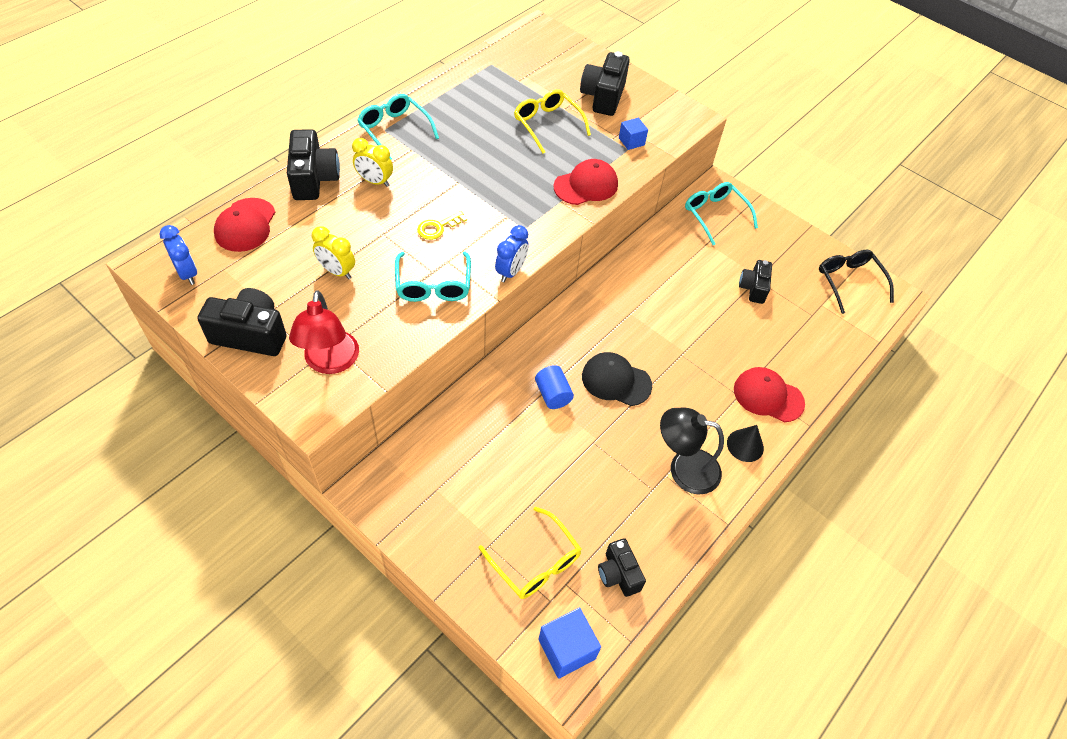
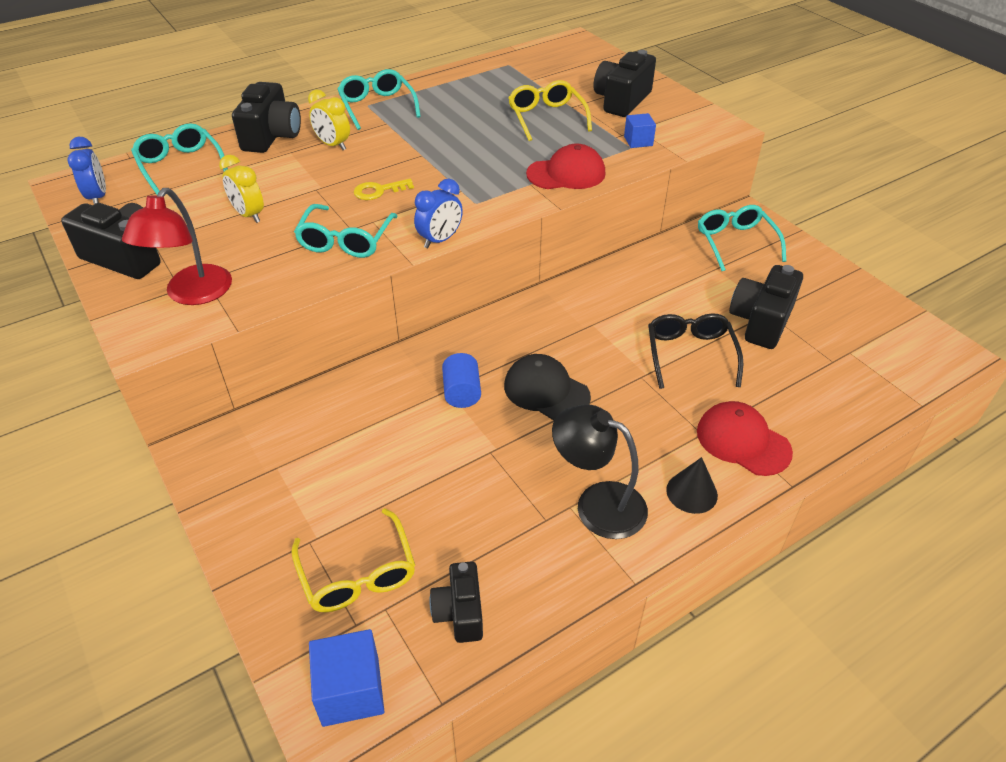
camera: 20 degrees right, 10 degrees down
(245, 225) = (180, 165): red cap -> turquoise glasses
(753, 288) = (761, 321): black camera -> black camera, size x1.57
(849, 282) = (895, 333): black glasses -> black glasses (690, 354)

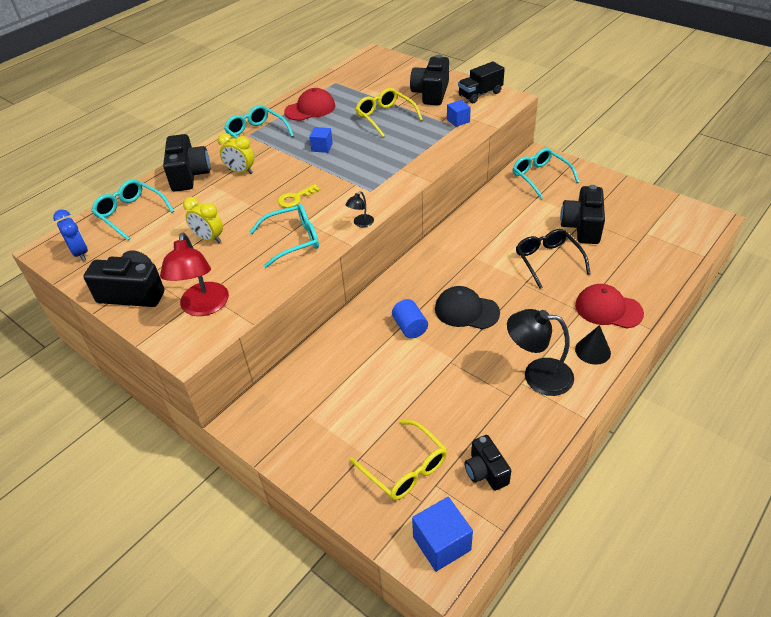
camera: 15 degrees left, 0 degrees up
(345, 241) = (293, 240): turquoise glasses -> turquoise glasses turned 105 degrees counterclockwise
(440, 240) = (361, 223): blue clock -> black lamp
(447, 137) = (322, 147): none -> blue cube
(566, 174) = (422, 155): red cap -> red cap (310, 109)
(686, 114) = (480, 94): none -> black truck

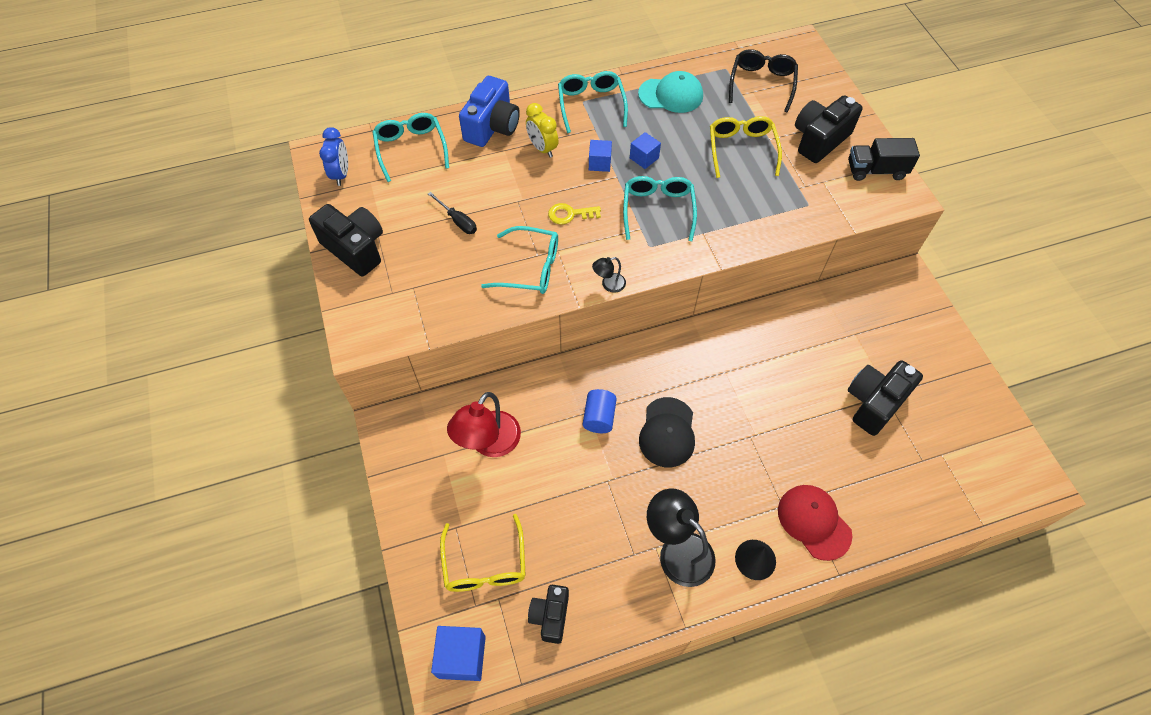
camera: 30 degrees right, 15 degrees up
(189, 175) = (492, 127): black camera -> blue camera
(203, 307) = (401, 301): red lamp -> red lamp (489, 443)
(209, 239) = (458, 221): yellow clock -> black screwdriver
(310, 109) = (671, 95): red cap -> turquoise cap
(458, 121) = (818, 198): blue cube -> blue cube (599, 163)
(466, 311) = (667, 432): black cap -> black cap turned 135 degrees counterclockwise
(540, 177) = (883, 307): turquoise glasses -> turquoise glasses (658, 210)
(547, 261) = (799, 423): black glasses -> black glasses (762, 83)

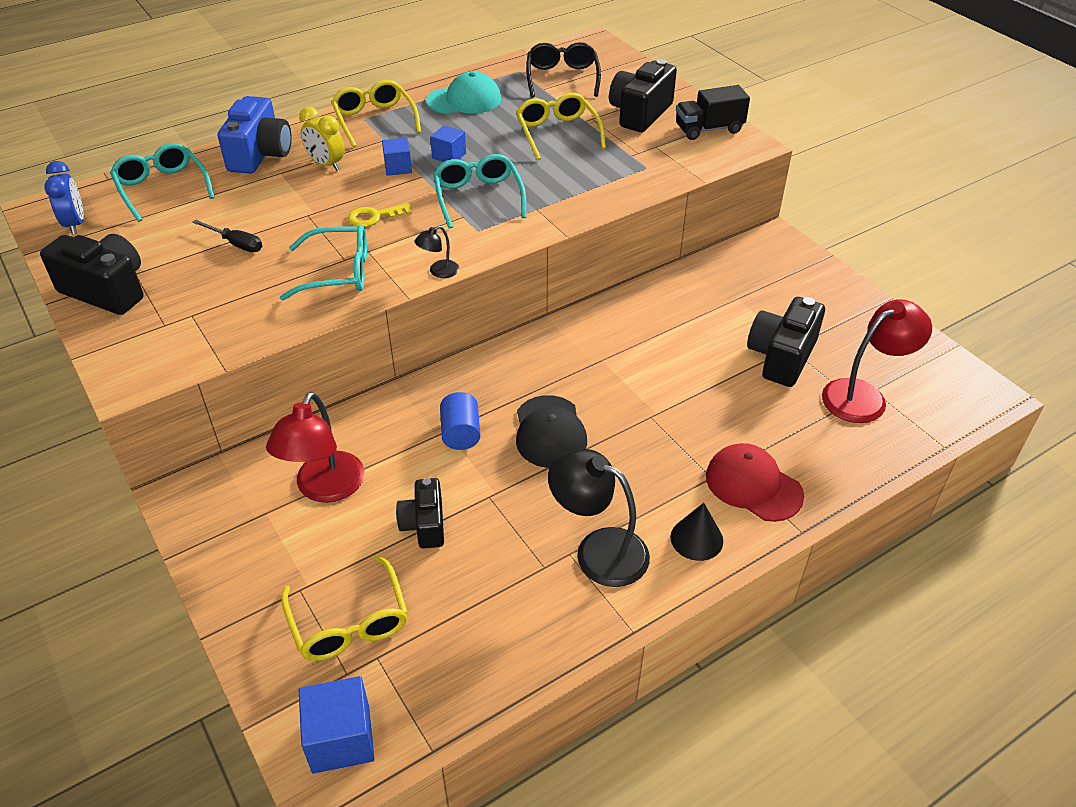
camera: 15 degrees left, 15 degrees down
(550, 616) = (452, 661): black camera -> black camera (424, 525)
(591, 105) = (374, 120): turquoise glasses -> yellow glasses
(932, 458) = (864, 396): none -> red lamp

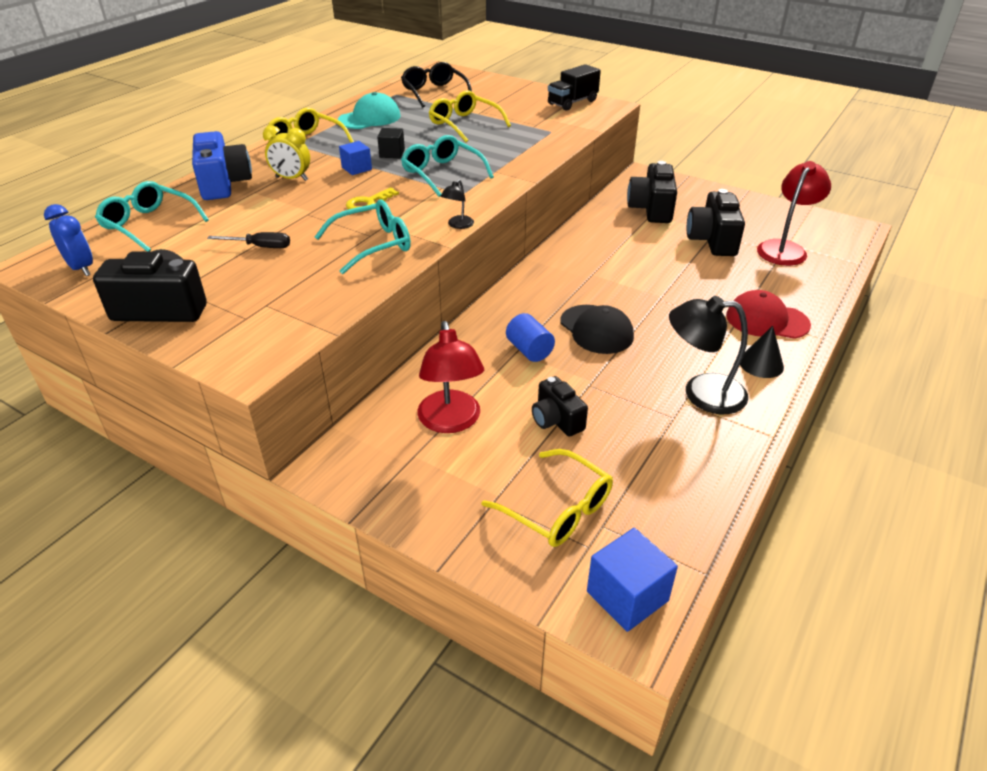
camera: 25 degrees left, 5 degrees down
(449, 156) = (392, 153): blue cube -> black cube
(640, 113) = (514, 102): black camera -> black camera (651, 209)

